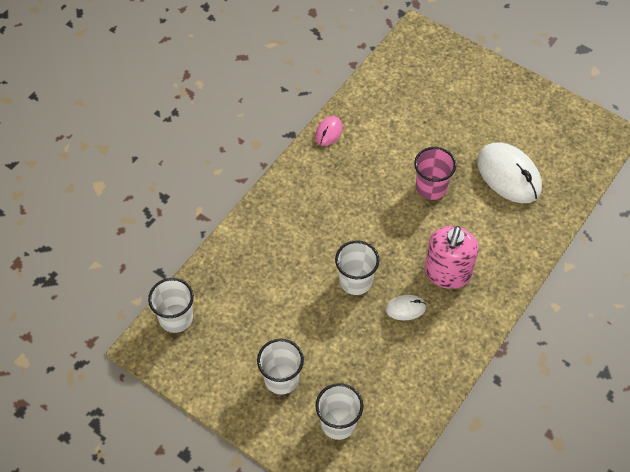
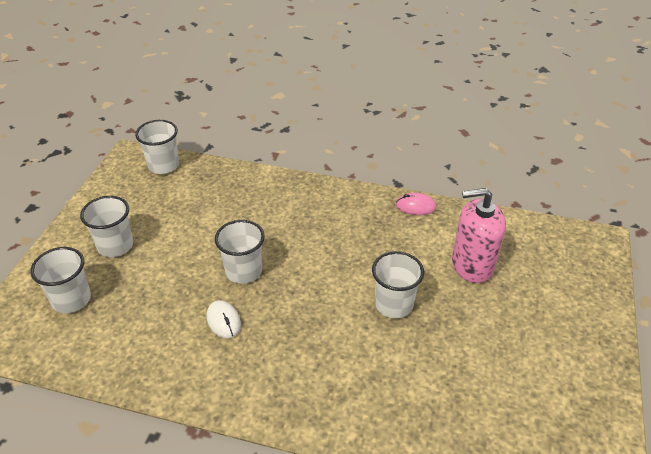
camera: 70 degrees right, 15 degrees down
(431, 187) = (394, 304): pink cup -> white cup
(447, 273) = (284, 347): pink soap dispenser -> pink soap dispenser (472, 265)
(509, 175) = (456, 377): white mouse -> none

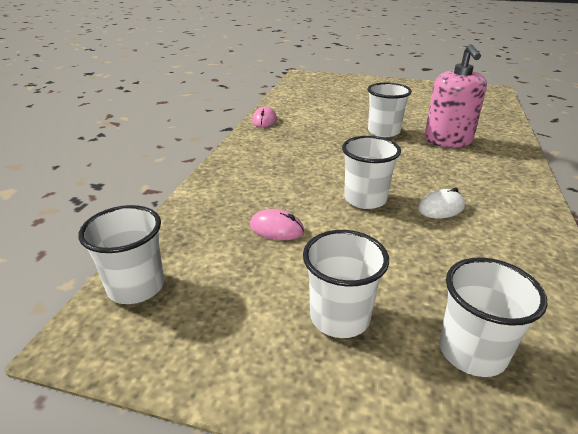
camera: 90 degrees left, 10 degrees down
(209, 219) = (276, 228): none -> pink mouse
(472, 265) = (333, 106): pink soap dispenser -> pink soap dispenser (448, 140)

